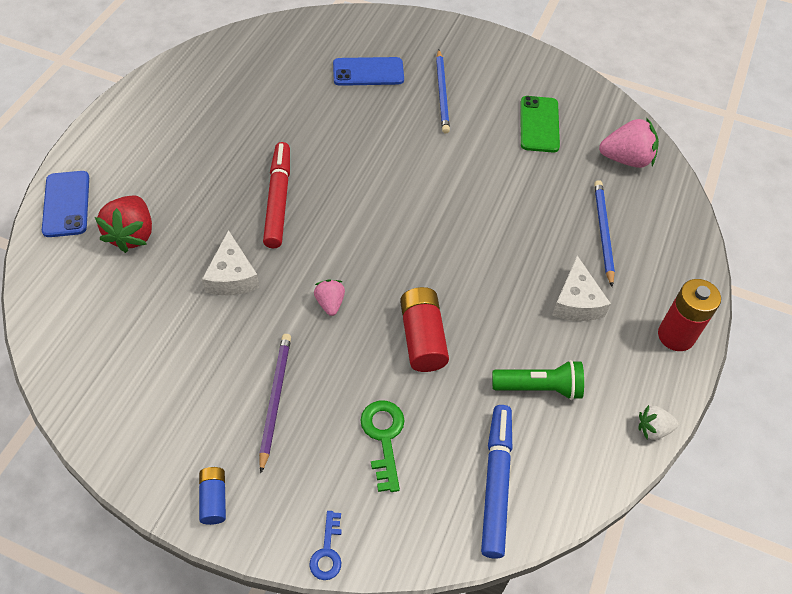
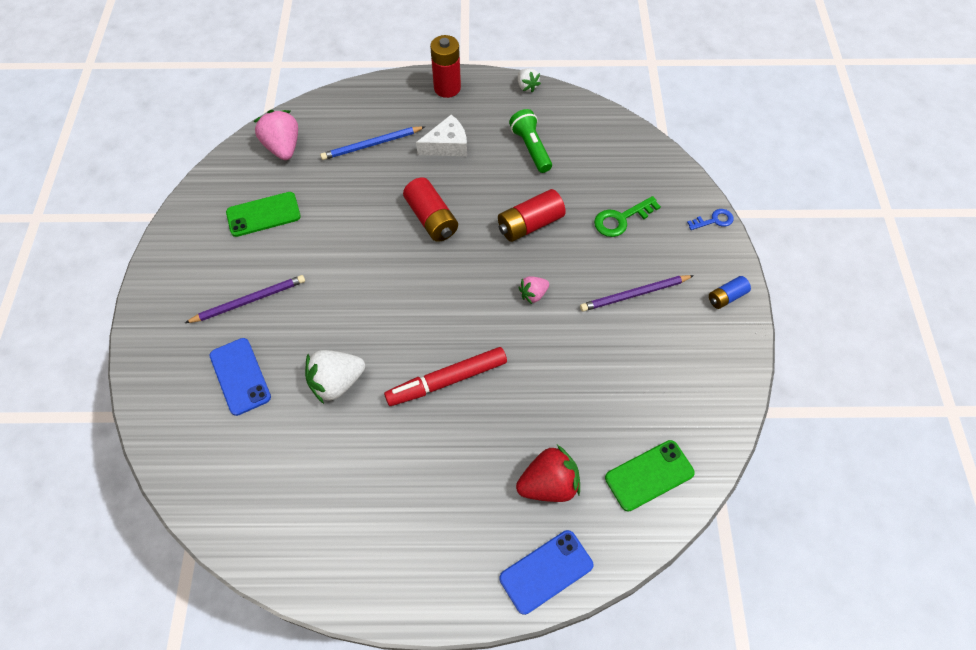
camera: 110 degrees left, 5 degrees up
(82, 314) = (649, 475): none -> green phone
(232, 276) = (547, 376): white cheese -> none
(325, 127) = (336, 382): none -> white strawberry
(442, 93) = (249, 300): blue pencil -> purple pencil
(473, 251) = (431, 219): none -> red battery
(495, 484) = (614, 151): blue marker -> none

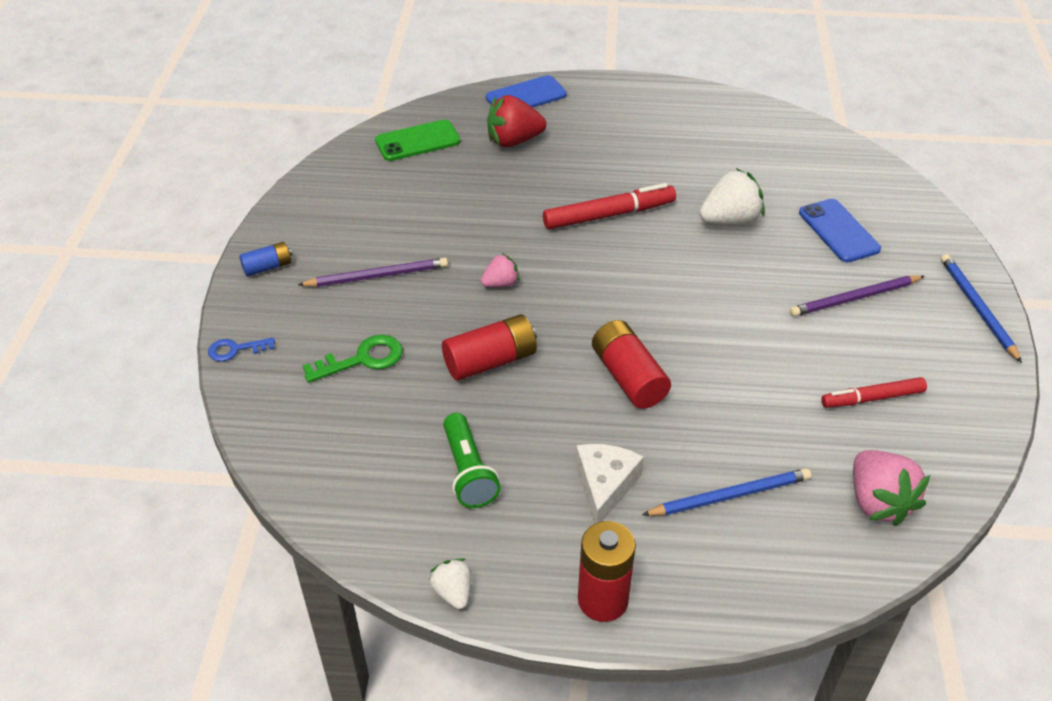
camera: 175 degrees left, 15 degrees down
(154, 298) = (977, 308): none -> blue pencil
(263, 214) = (873, 398): green phone -> red marker
(447, 145) = (604, 486): white cheese -> white cheese turned 120 degrees clockwise

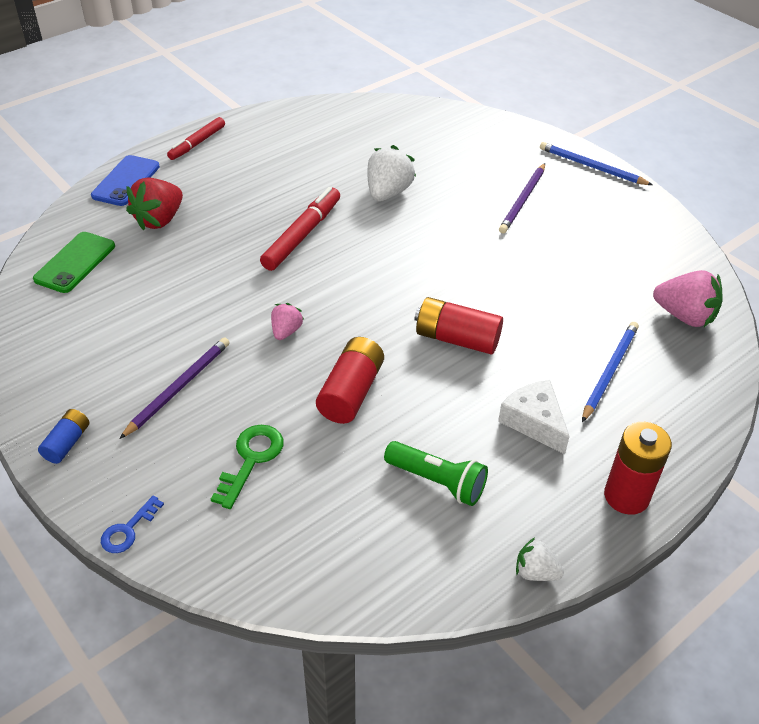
camera: 45 degrees left, 0 degrees up
(838, 231) = (462, 163): blue phone -> none
(873, 398) = (607, 256): red marker -> red marker (197, 143)

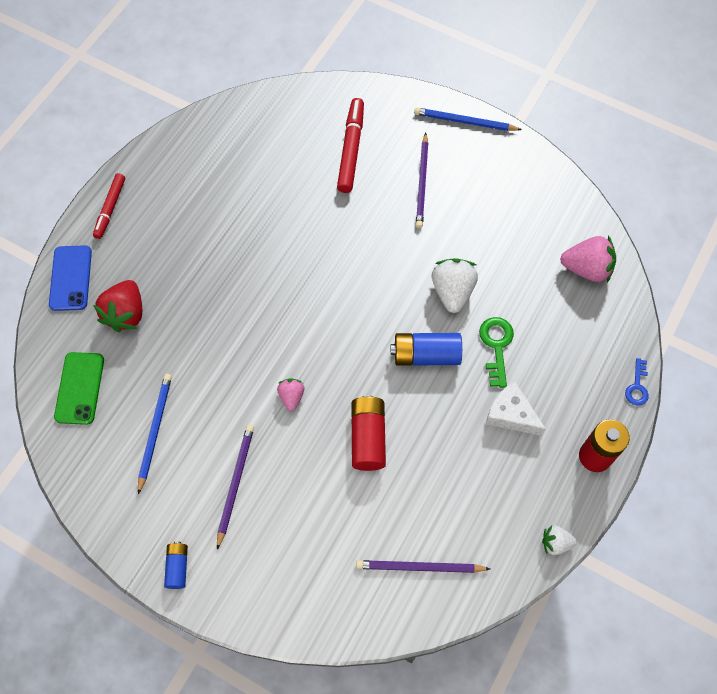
camera: 20 degrees left, 20 degrees up
(128, 530) = (264, 621): blue key -> blue key (637, 386)
(251, 459) = (322, 527): green key -> green key (496, 346)
(301, 235) = (256, 289): red marker -> red marker (351, 150)
(345, 538) = (419, 567): none -> purple pencil
(388, 193) = (307, 213): white strawberry -> white strawberry (452, 292)
(437, 481) = (463, 494): green flashlight -> none
(457, 339) = (426, 355): red battery -> blue battery
(609, 371) = (549, 345): blue pencil -> blue pencil (155, 431)

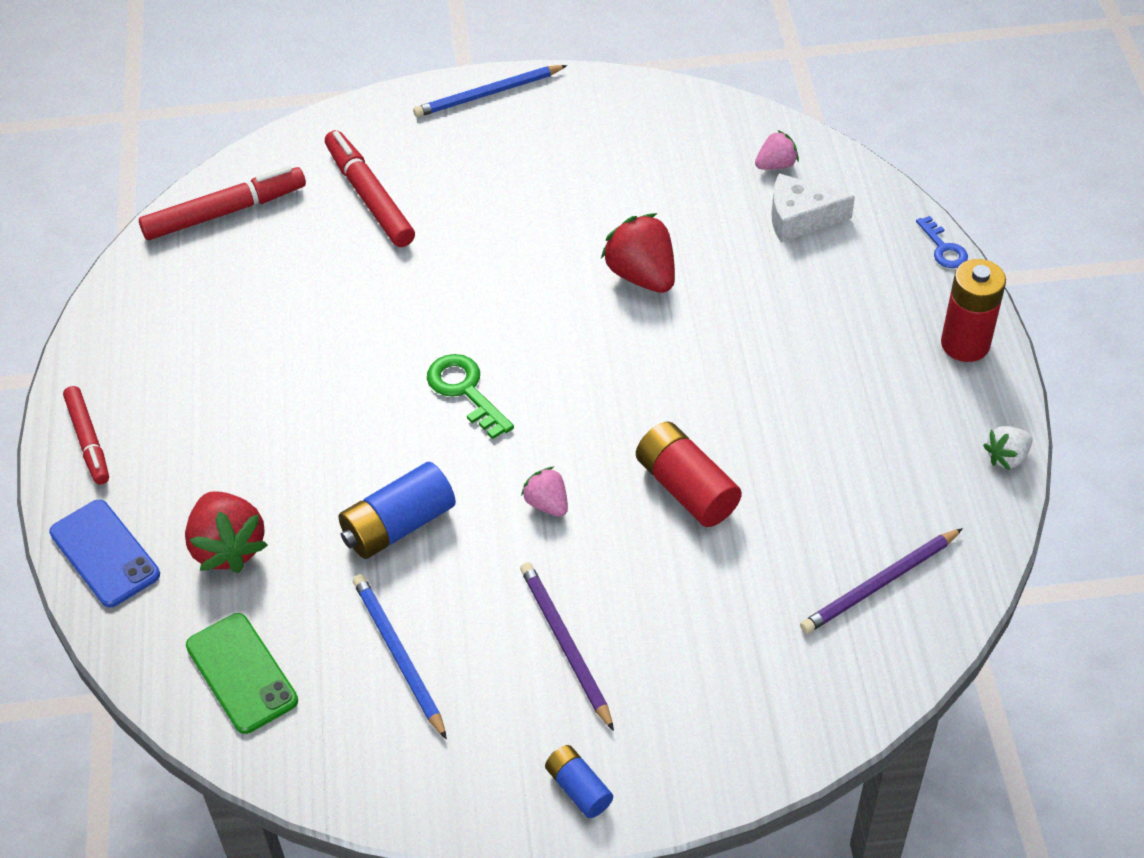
camera: 35 degrees left, 15 degrees down
(272, 113) = (224, 212): none -> red marker
(422, 183) = (495, 184): purple pencil -> none
(426, 355) = (673, 359): blue battery -> blue battery (398, 526)
(452, 292) = (642, 276): white strawberry -> red strawberry
(496, 346) = (748, 301): green key -> green key (465, 391)
(511, 414) = (832, 360): white cheese -> white cheese (800, 218)
(586, 269) = (776, 165): pink strawberry -> pink strawberry, size x0.57

